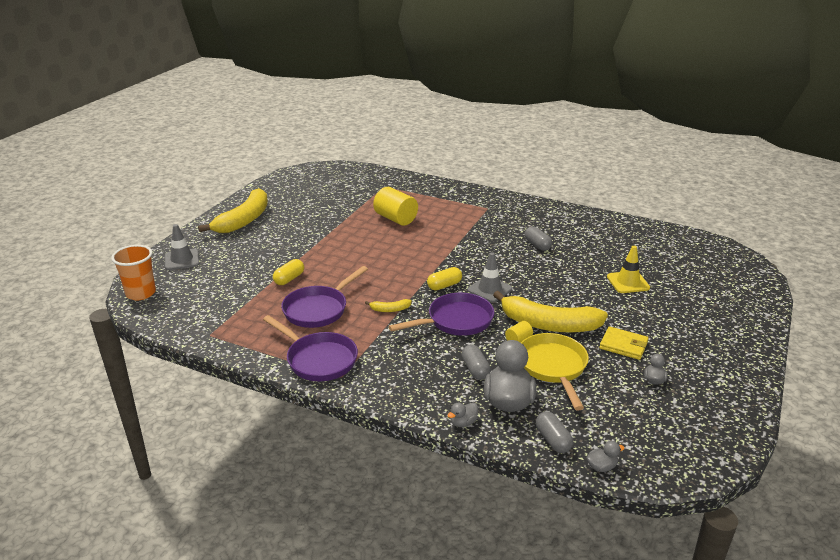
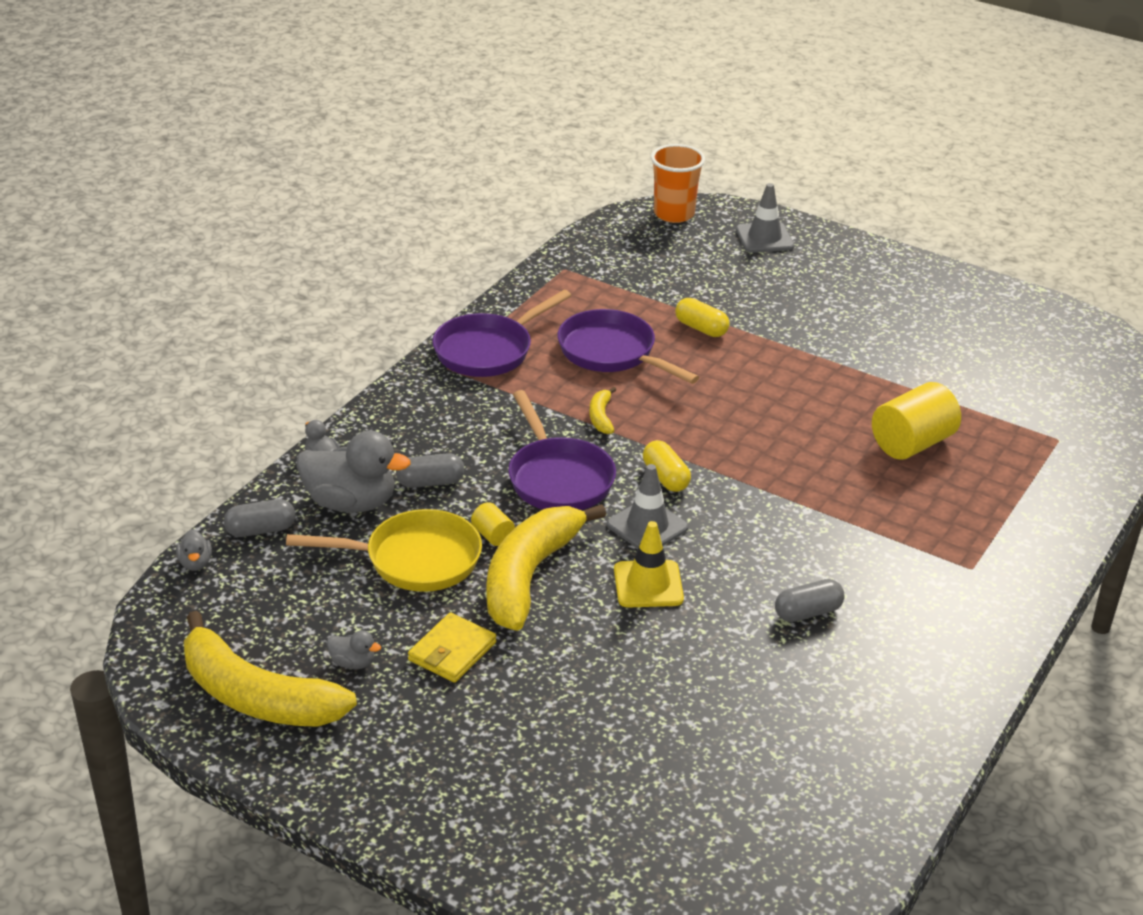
camera: 95 degrees right, 5 degrees up
(244, 220) = (896, 285): yellow banana -> yellow banana (256, 696)
(628, 282) = (653, 710): yellow traffic cone -> yellow traffic cone (648, 584)

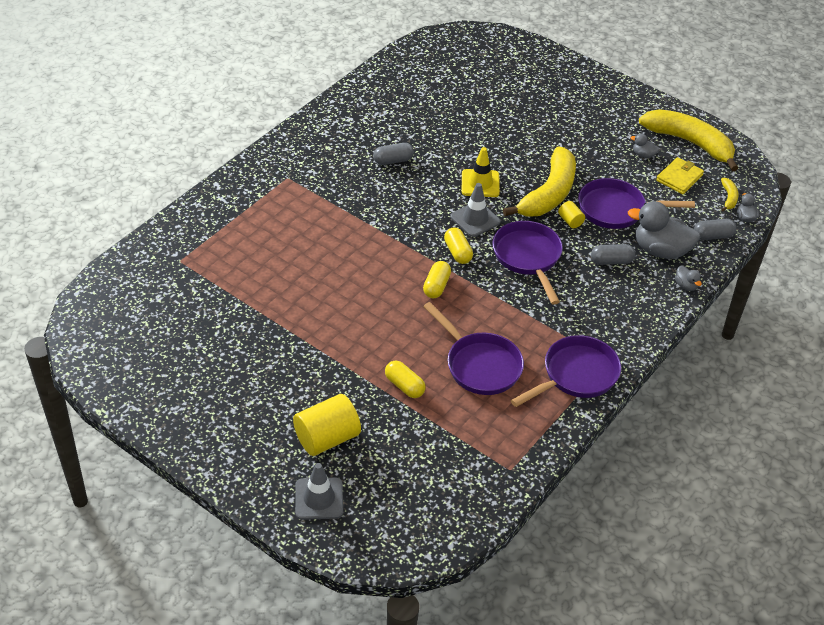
camera: 175 degrees left, 10 degrees up
(415, 559) = (616, 209): yellow pan -> purple pan
(452, 651) = (591, 156): yellow wallet -> yellow wallet (679, 178)
(601, 417) = (495, 304): yellow banana -> yellow banana (728, 198)
(674, 214) = (397, 544): orange cup -> none
(687, 433) = (436, 286): none -> yellow capsule
(912, 443) = (283, 265): yellow cylinder -> yellow cylinder (327, 438)

